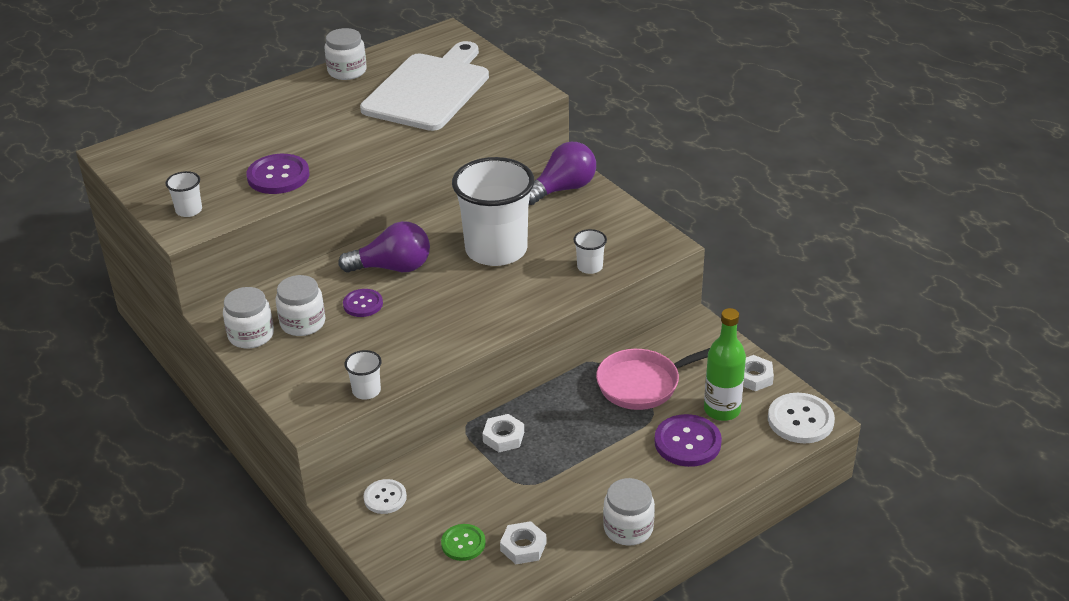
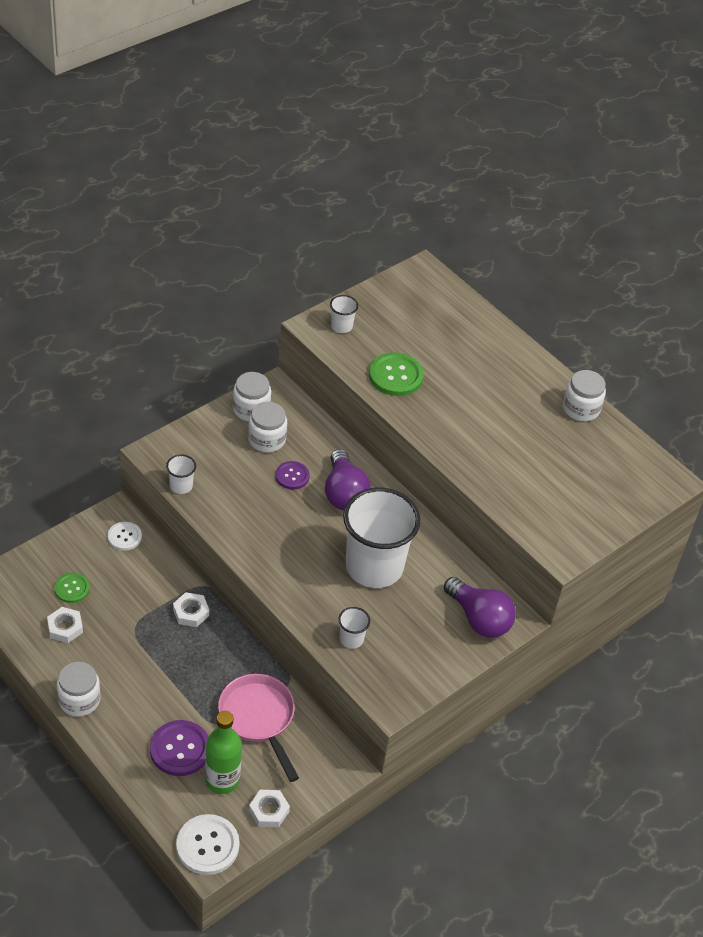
camera: 80 degrees right, 10 degrees up
(278, 176) = (395, 376): purple button -> green button
(429, 90) = (555, 471): white cutting board -> none

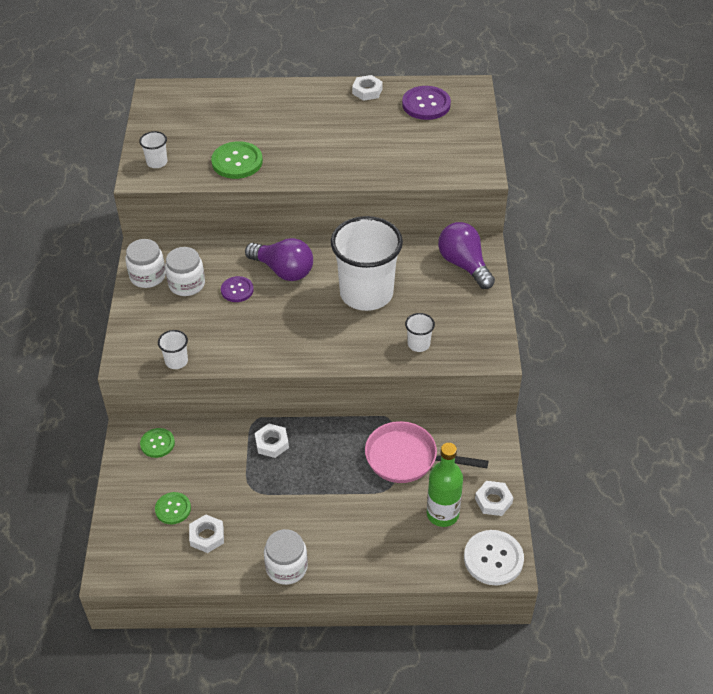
camera: 45 degrees left, 0 degrees up
(124, 537) = (157, 443): white button -> green button
(180, 749) = (392, 525): purple button -> purple button (426, 104)
(479, 618) = (464, 265): purple light bulb -> purple light bulb turned 120 degrees counterclockwise
(581, 408) = (367, 91): white jar -> white nut

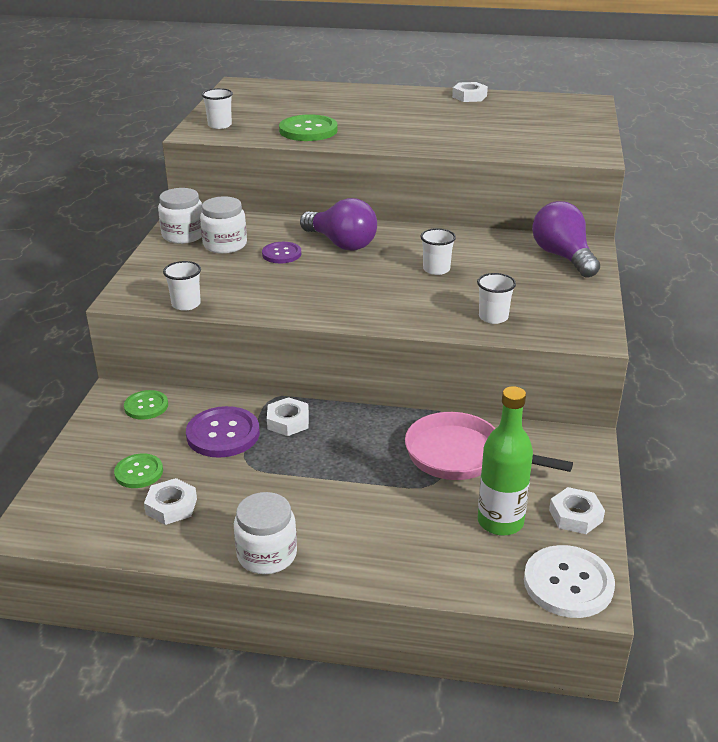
camera: 10 degrees right, 15 degrees down
(366, 293) = (436, 269): white cup -> white cup, size x0.41
(426, 104) = (534, 108): purple button -> purple button (223, 434)

